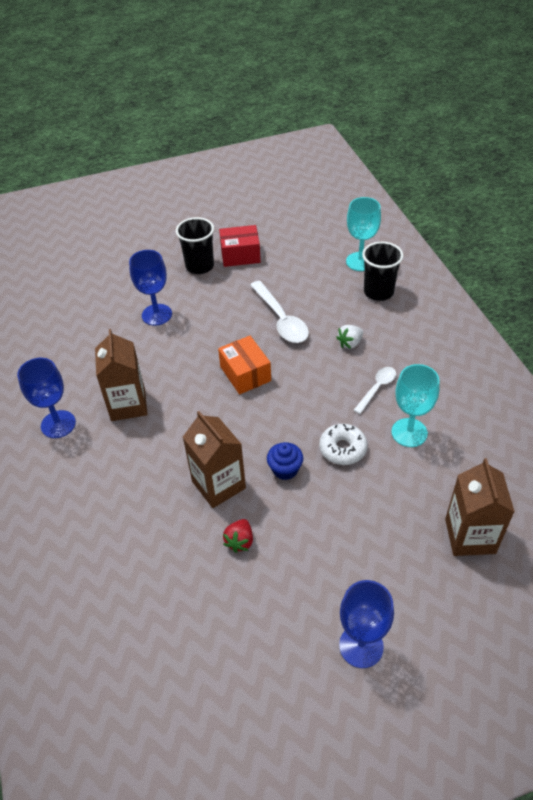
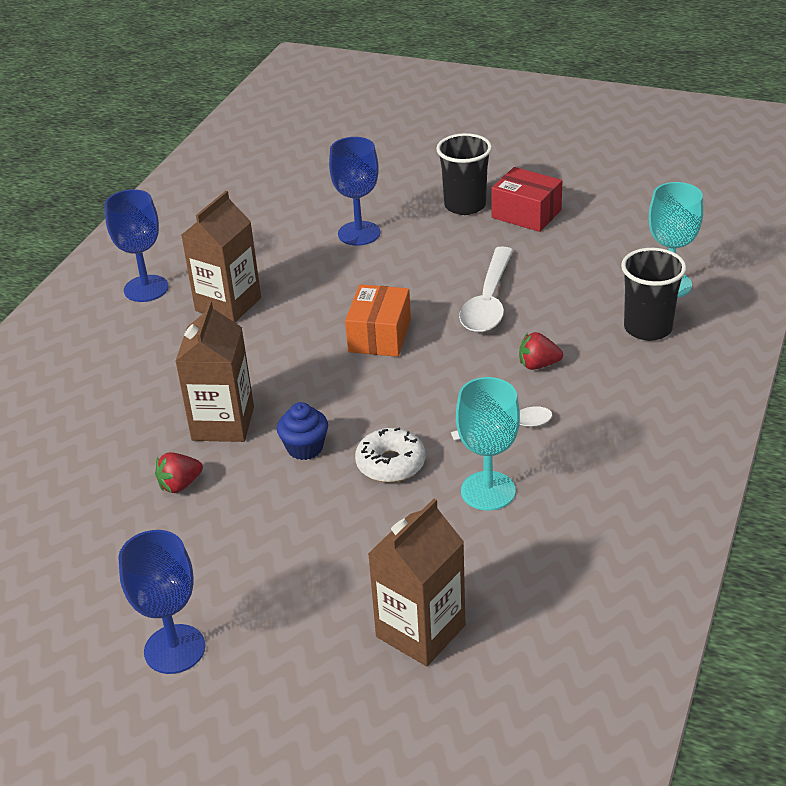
camera: 40 degrees right, 10 degrees down
(350, 343) = (538, 365): white strawberry -> red strawberry

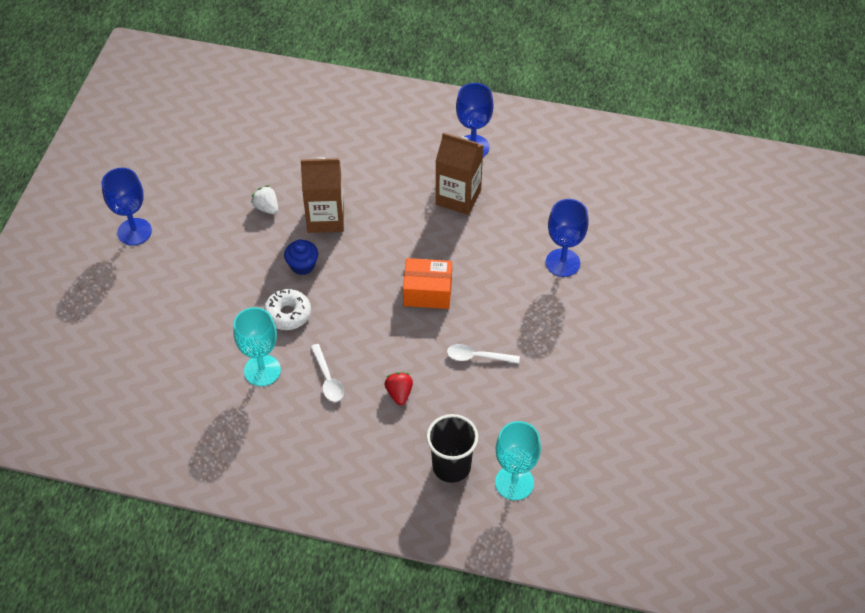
camera: 80 degrees right, 15 degrees up
(180, 485) = (266, 208): red strawberry -> white strawberry
(420, 631) = (142, 344): brown carton -> none
(465, 205) = (616, 331): black cup -> none
(488, 301) = (477, 357): white spoon -> white spoon, size x0.59
(526, 214) = (610, 376): red box -> none

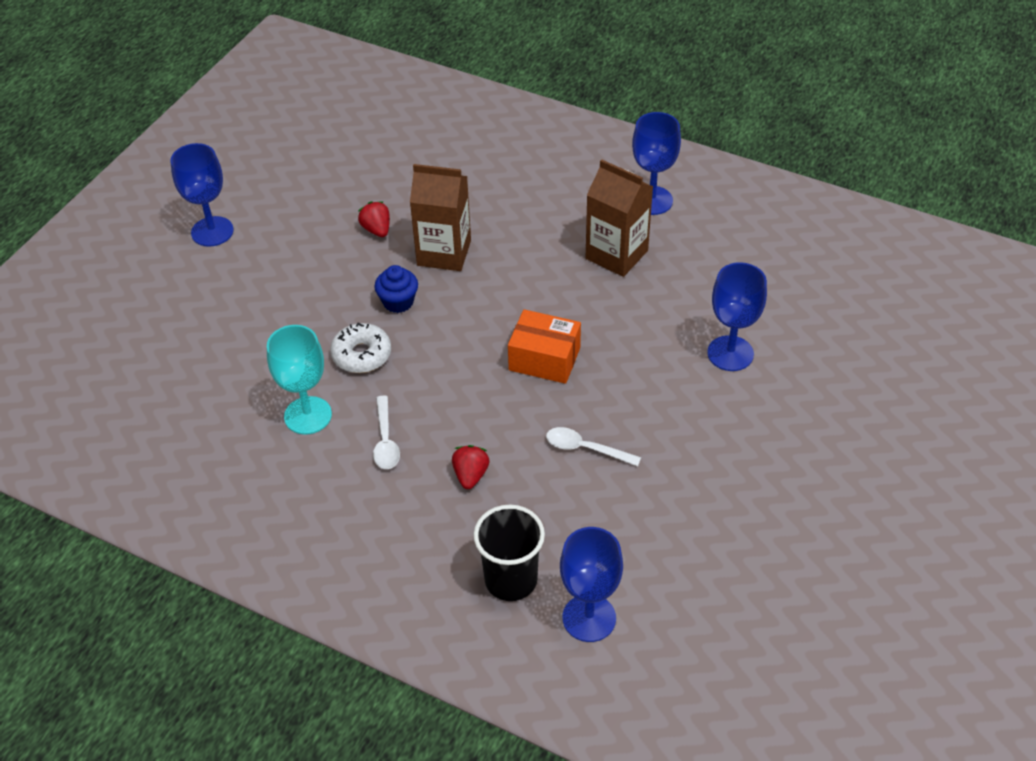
camera: 15 degrees right, 5 degrees down
(266, 208) = (377, 229): white strawberry -> red strawberry
(514, 482) = (589, 618): turquoise goblet -> blue goblet

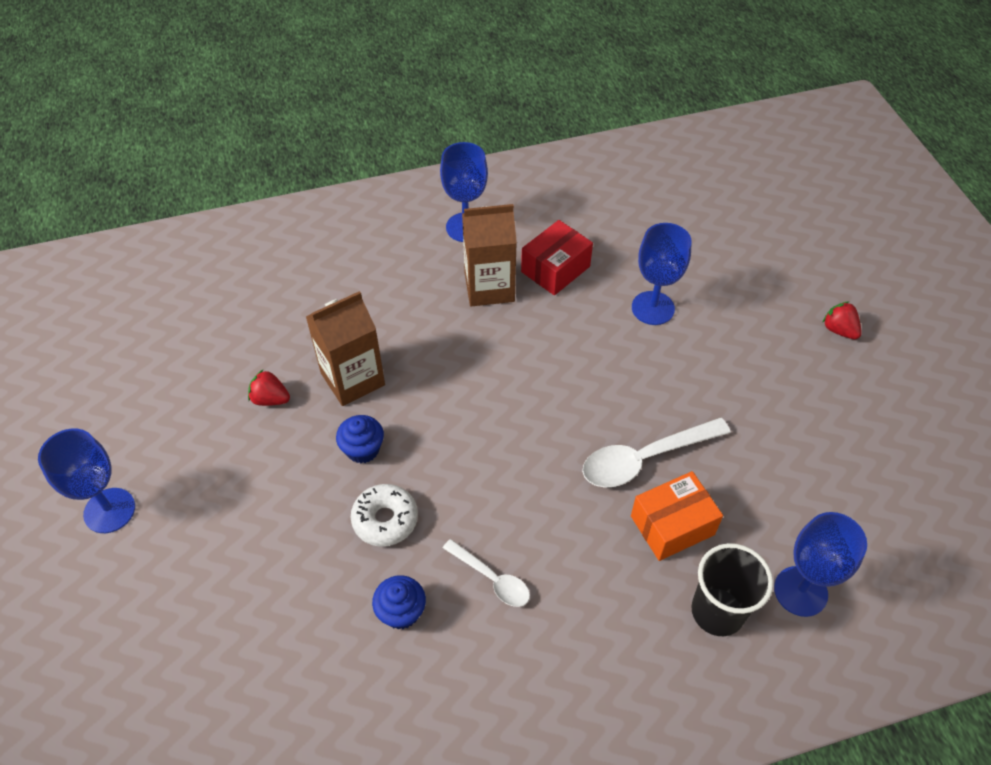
camera: 45 degrees left, 5 degrees up
(308, 415) = (401, 612): turquoise goblet -> blue cupcake
(470, 475) = (590, 551): red strawberry -> red strawberry (839, 330)
(544, 359) = (533, 410): orange box -> orange box (672, 525)
(585, 449) = (644, 459): white spoon -> white spoon, size x1.69
(686, 274) = (555, 269): none -> red box

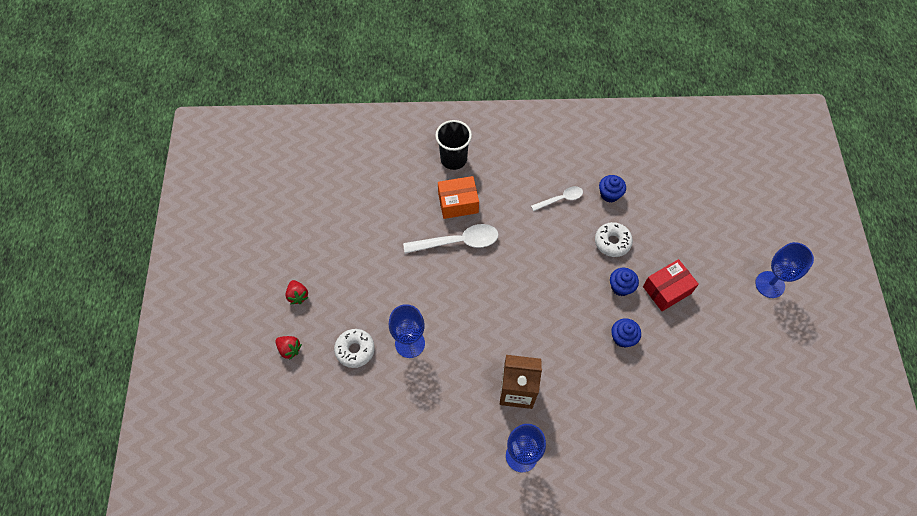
camera: 165 degrees left, 10 degrees up
(270, 399) = (677, 336): red strawberry -> red strawberry (289, 349)
(352, 379) = (623, 338): brown carton -> blue cupcake
(492, 579) = (560, 199): white spoon -> white spoon turned 105 degrees clockwise
(555, 269) = (465, 395): red box -> red box (667, 290)
(721, 286) = (355, 350): none -> white donut
(800, 591) = (409, 158): blue goblet -> none

